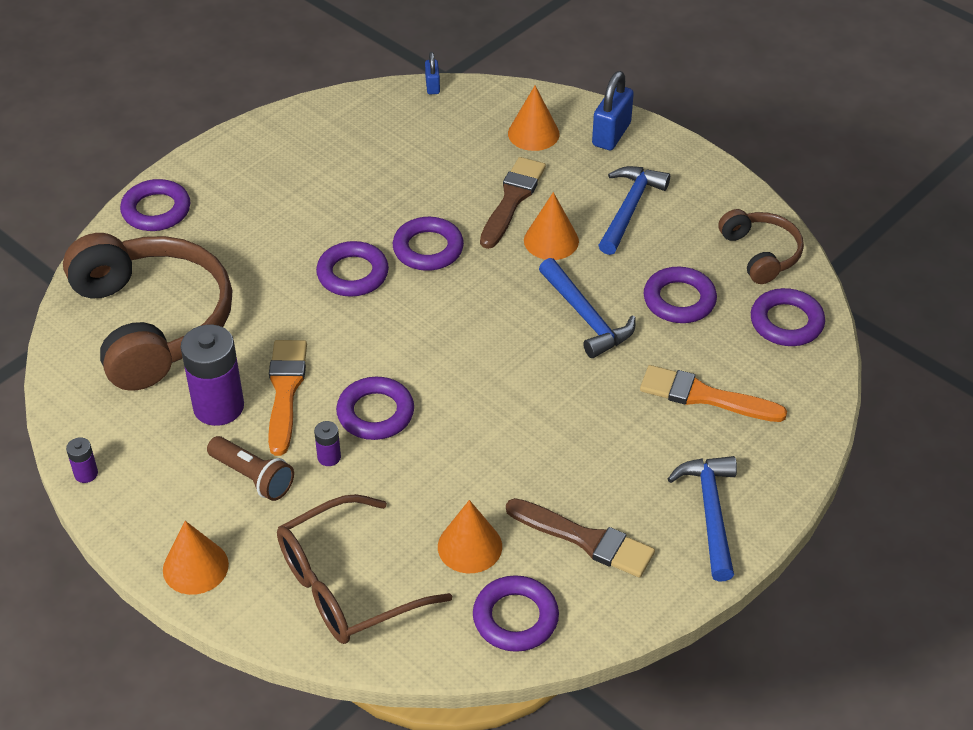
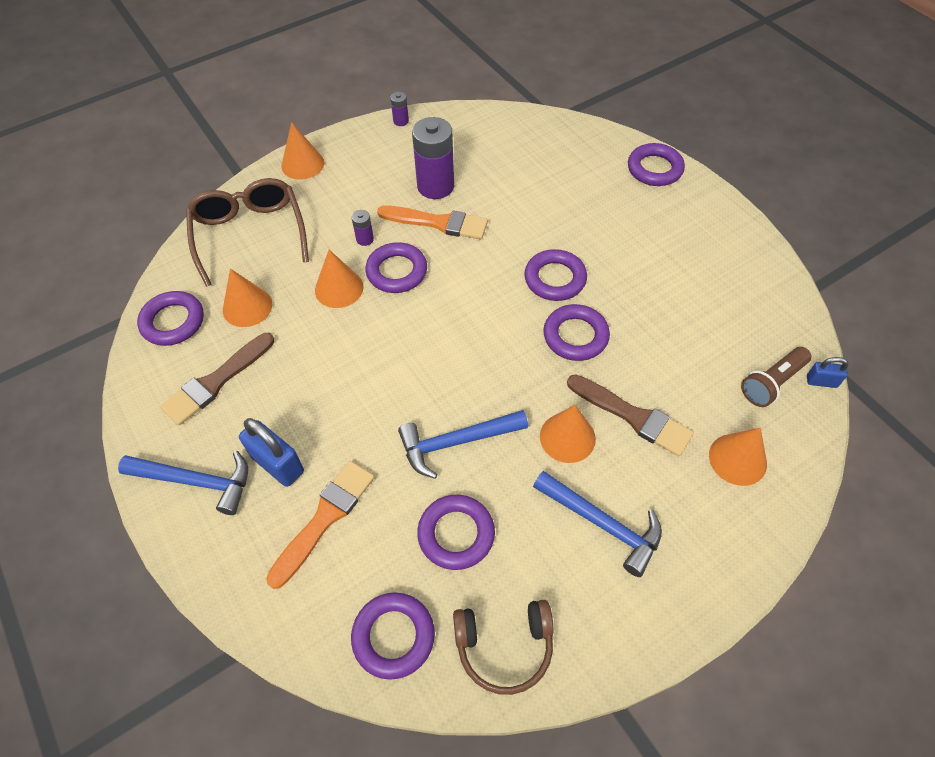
camera: 105 degrees right, 10 degrees up
(152, 323) = (530, 159): brown headphones -> none
(252, 477) = (364, 197): brown flashlight -> brown flashlight (772, 383)
(416, 462) = (339, 288): none -> orange cone
(611, 134) = (732, 539): blue padlock -> blue padlock (277, 464)

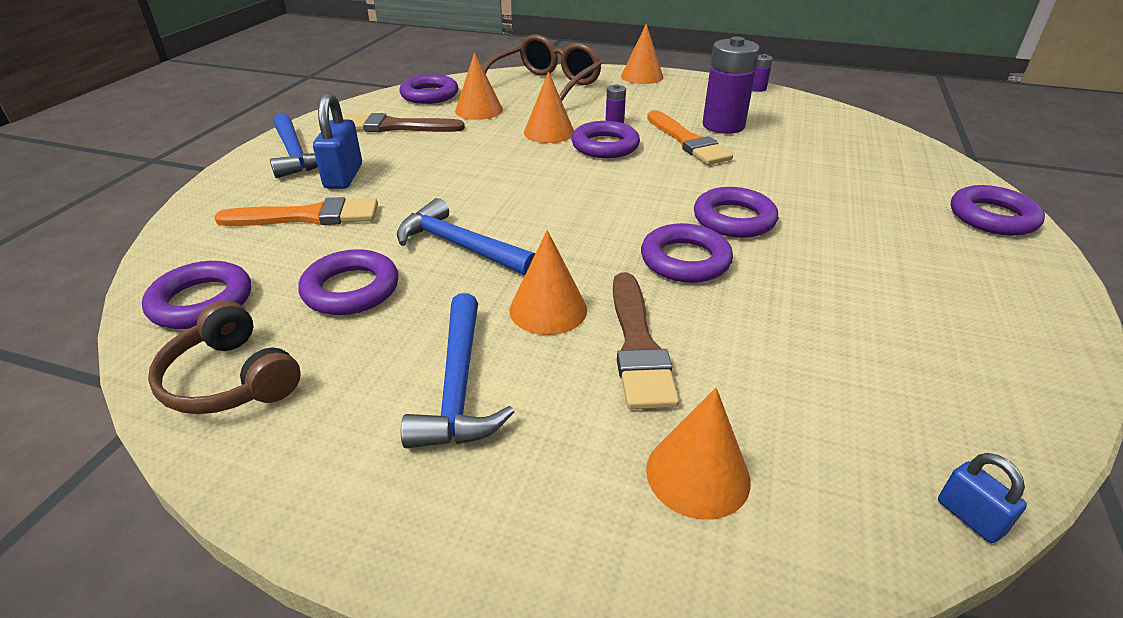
camera: 50 degrees right, 20 degrees down
(772, 383) = (874, 455): brown flashlight -> none

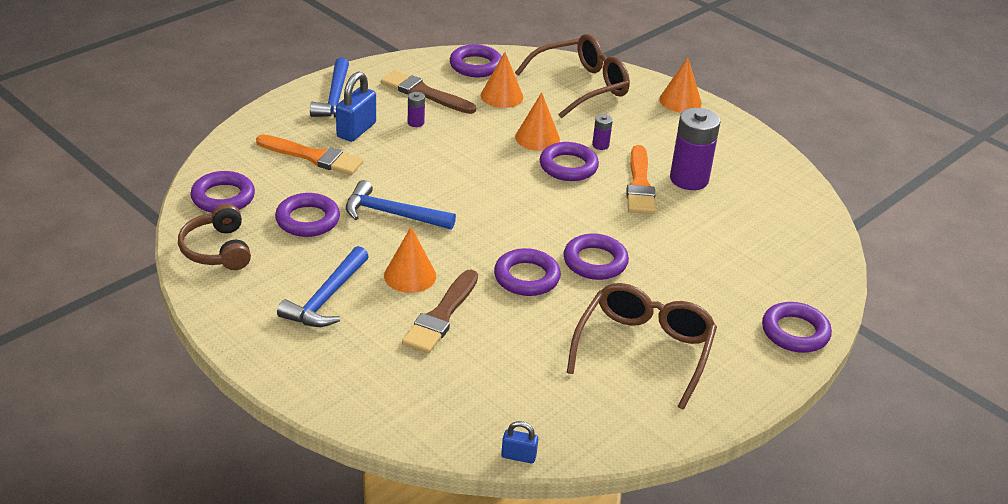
camera: 25 degrees right, 0 degrees up
(460, 246) = (392, 214): blue hammer -> blue hammer turned 45 degrees counterclockwise
(697, 474) = (407, 385): orange cone -> none
(758, 88) = (772, 150): purple battery -> purple battery (416, 122)
(900, 291) = (644, 350): none -> brown glasses
(969, 517) = (518, 456): blue padlock -> blue padlock turned 75 degrees counterclockwise

